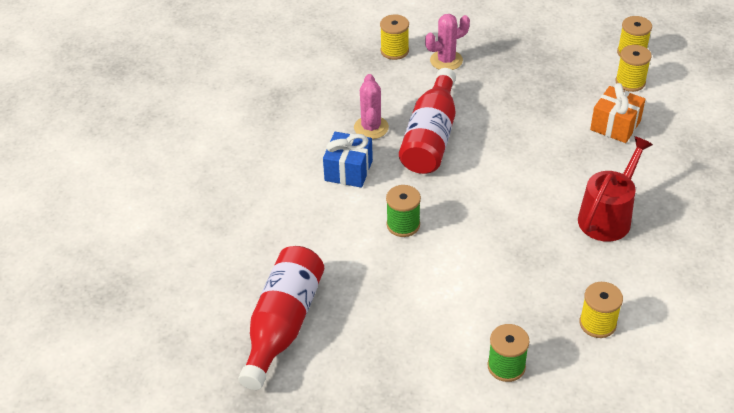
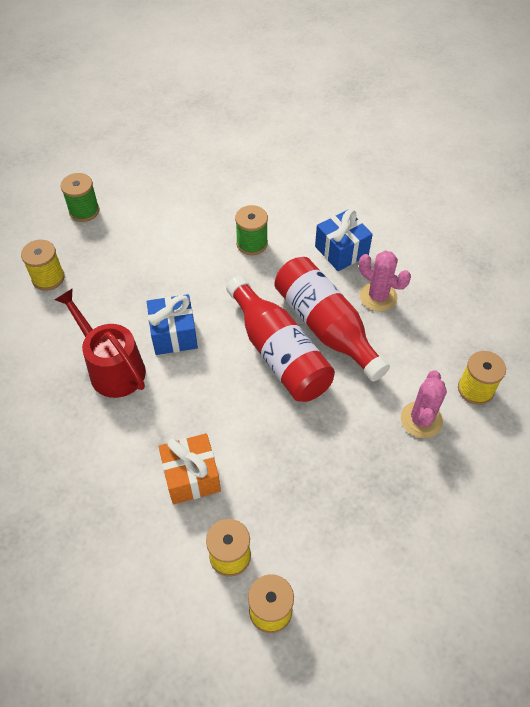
camera: 130 degrees right, 10 degrees up
(283, 324) = (240, 140): red bottle -> red bottle (279, 353)
(539, 206) = (174, 334): none -> blue gift
(607, 216) = (112, 368): red watering can -> red watering can turned 150 degrees clockwise

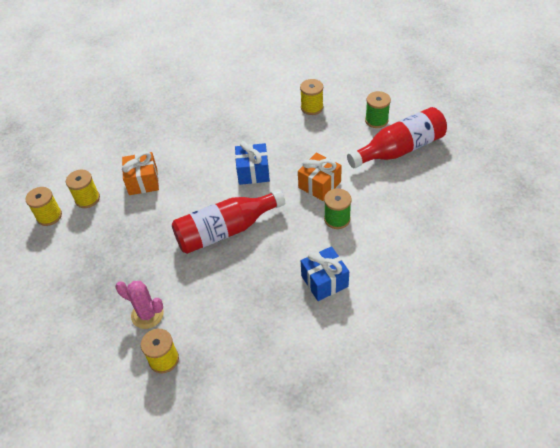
camera: 100 degrees right, 5 degrees down
(112, 368) = (231, 142): red watering can -> none
(197, 262) = (319, 185): none -> orange gift
(325, 326) = (245, 262): red bottle -> red bottle (400, 149)
(378, 296) = (270, 302): pink cactus -> none

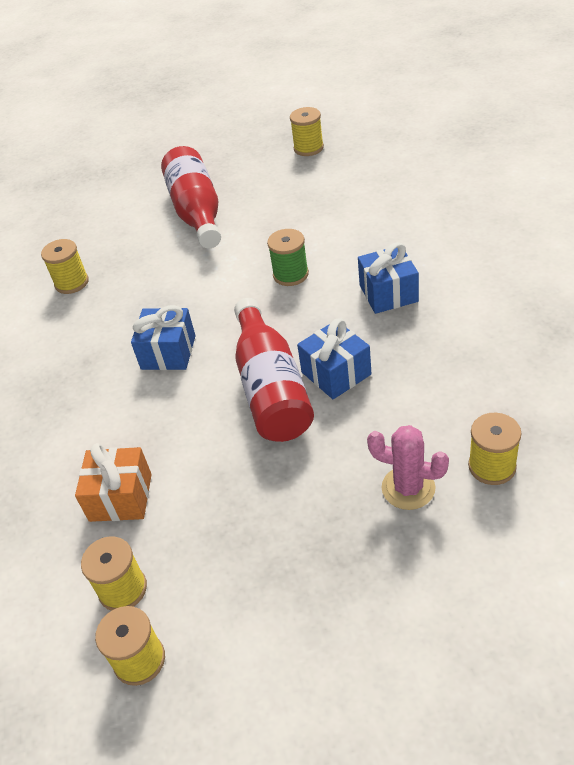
camera: 75 degrees left, 5 degrees down
(147, 315) = (408, 488): pink cactus -> pink cactus turned 75 degrees clockwise
(241, 262) = (336, 373): none -> blue gift
(319, 185) = (224, 286): orange gift -> none
(376, 120) = (135, 226): green spool -> none
(504, 199) = (308, 148): none -> yellow spool

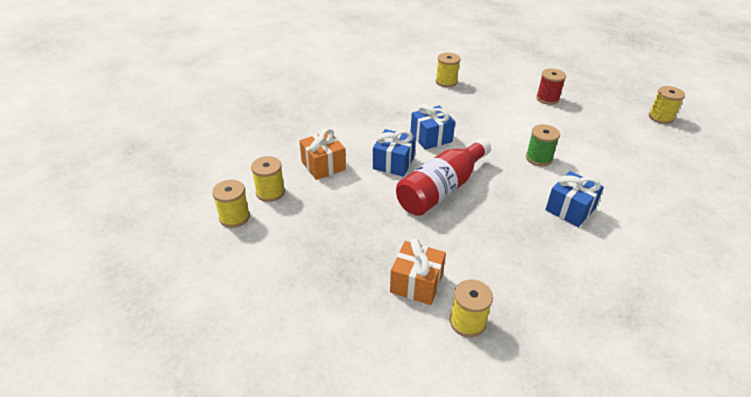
camera: 50 degrees right, 5 degrees down
(197, 212) = (547, 99): red bottle -> red spool
(336, 373) = (478, 212): blue gift -> blue gift (393, 163)
(408, 488) = (416, 283): pink cactus -> orange gift

